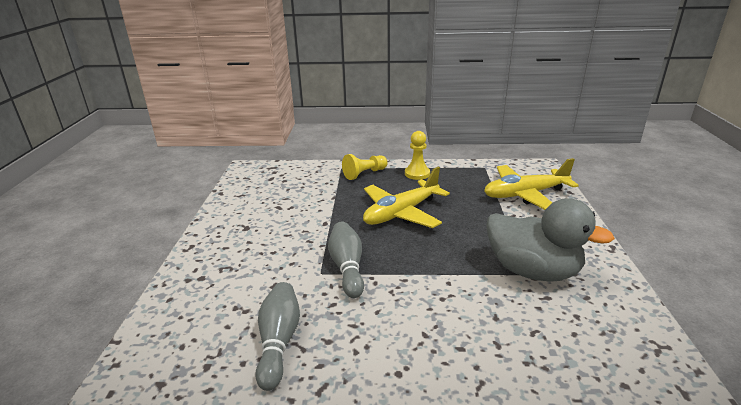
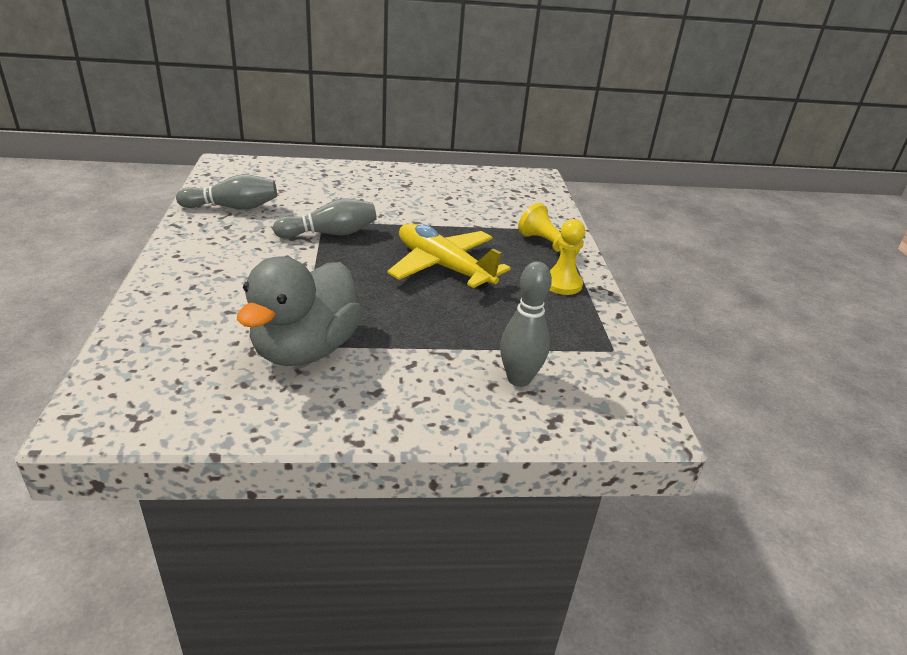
camera: 80 degrees right, 5 degrees up
(525, 194) = (519, 379): yellow plane -> grey bowling pin

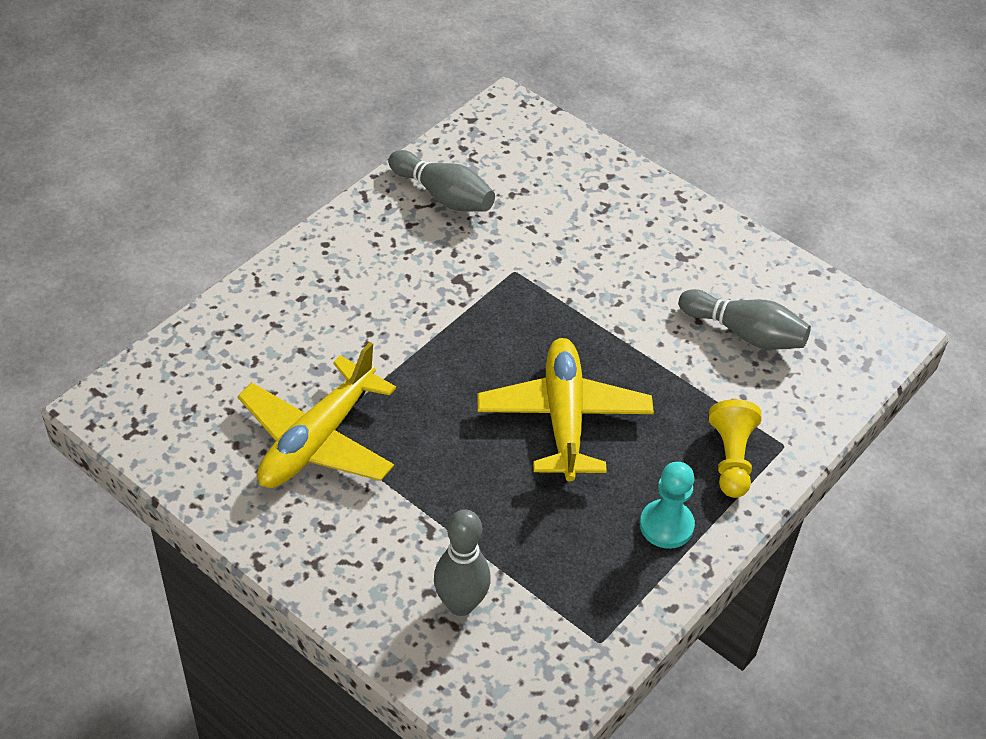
camera: 45 degrees right, 15 degrees up
(305, 349) = (317, 440): grey duck -> yellow plane
(330, 234) = (500, 295): grey bowling pin -> grey bowling pin (744, 333)
(562, 284) = (666, 525): yellow pawn -> turquoise pawn

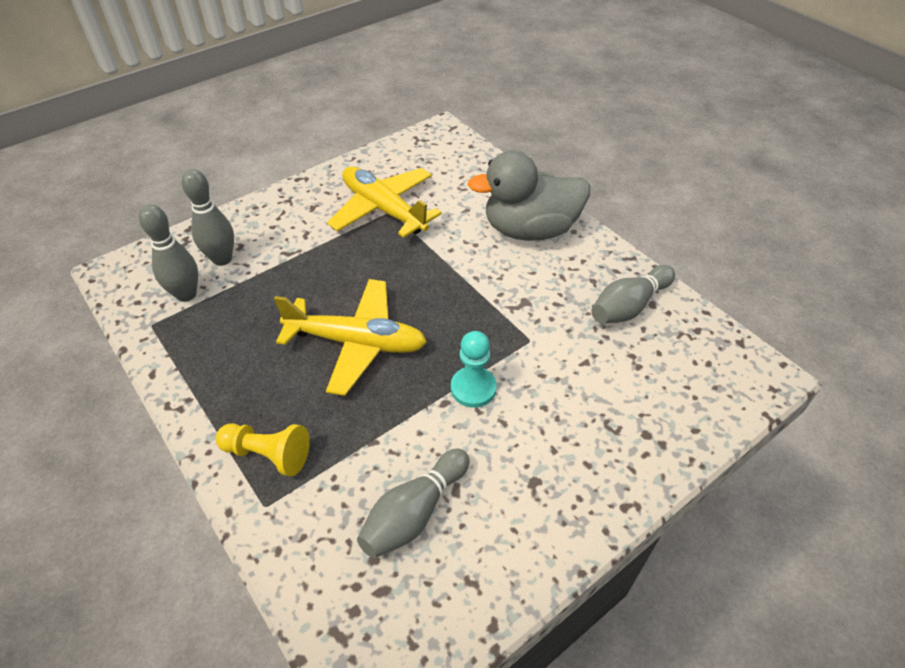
camera: 105 degrees right, 0 degrees up
(332, 283) = (530, 230): none -> grey duck
(538, 622) = (186, 294): none -> grey bowling pin
(666, 525) = (224, 387): turquoise pawn -> turquoise pawn (473, 388)

